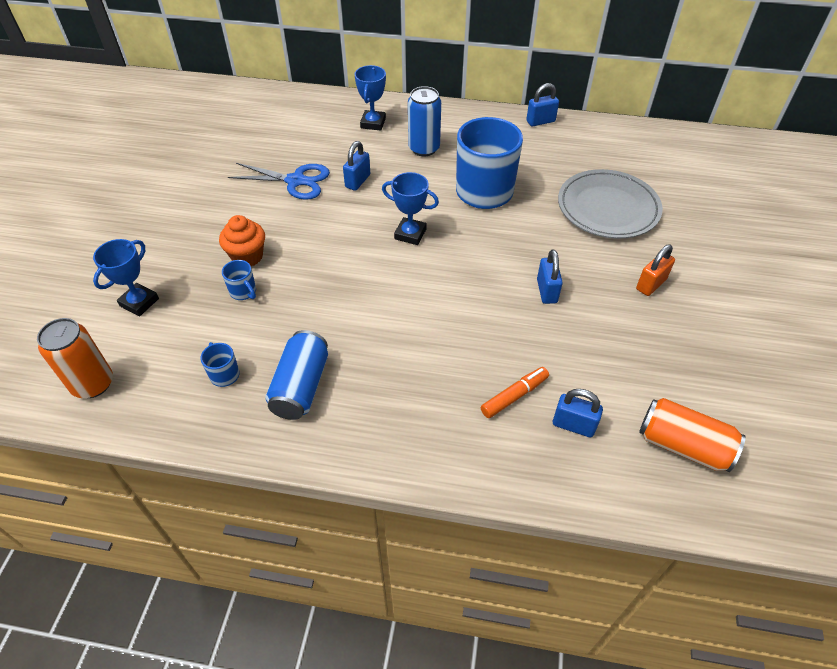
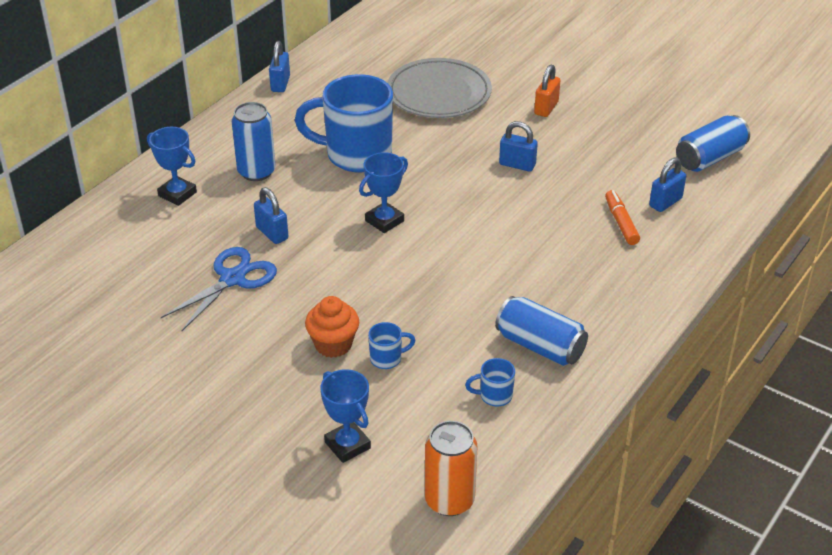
camera: 65 degrees left, 10 degrees down
(651, 284) = (546, 108): orange padlock -> orange padlock turned 45 degrees clockwise
(683, 445) = (709, 158): orange can -> blue can

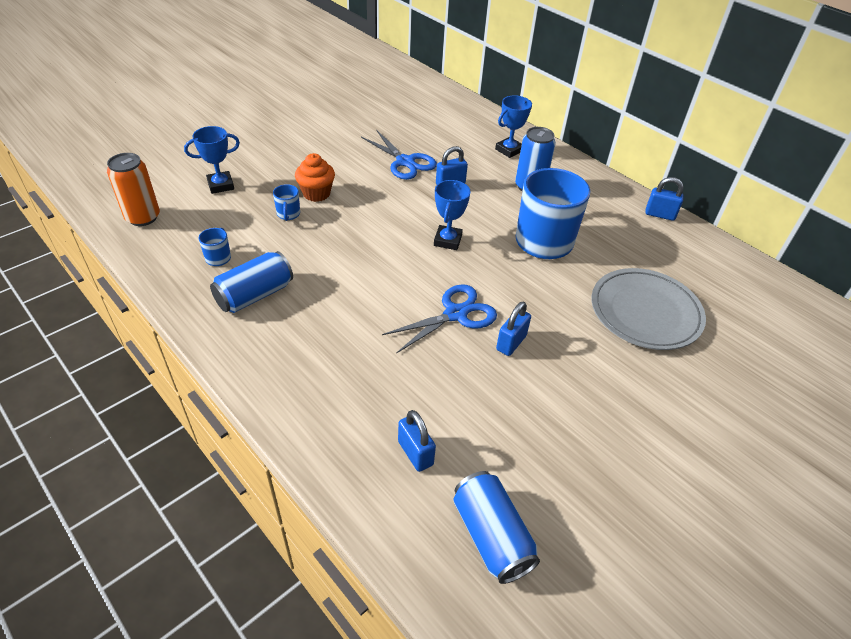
camera: 100 degrees right, 5 degrees up
(384, 221) = (447, 240): blue trophy -> blue trophy turned 45 degrees clockwise
(497, 201) = (455, 314): none -> blue scissors
(546, 108) = (615, 394): orange padlock -> none
(621, 223) = (393, 400): orange marker -> none

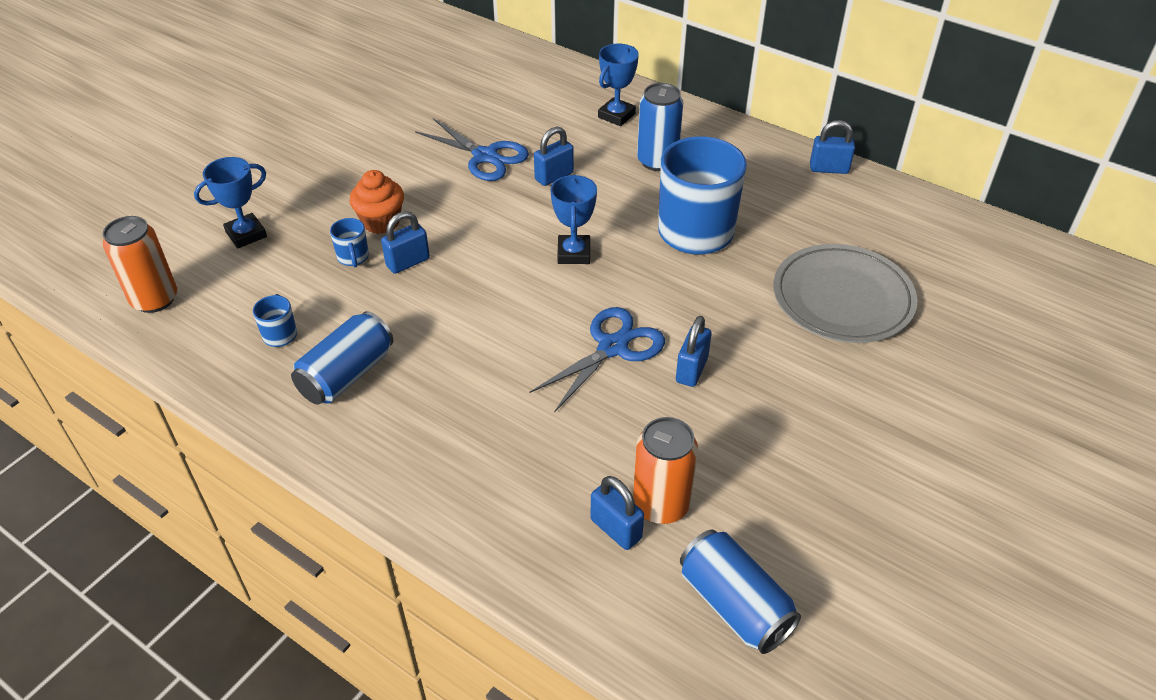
camera: 10 degrees left, 0 degrees up
(325, 224) = (408, 262): none -> blue padlock
(456, 442) = (661, 505): none -> orange can

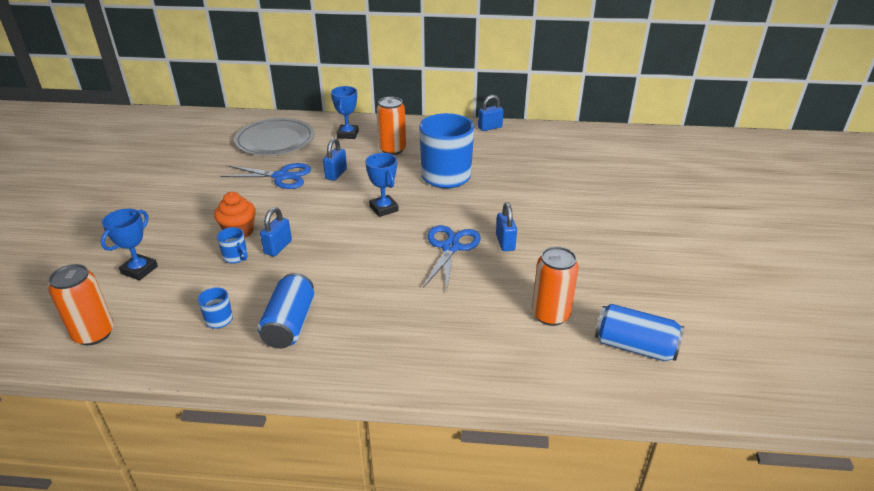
camera: 30 degrees left, 10 degrees down
(616, 529) = (537, 338): blue padlock -> none
(657, 161) = (392, 149): blue can -> orange can
(842, 298) = (551, 183): grey plate -> grey plate (275, 141)

